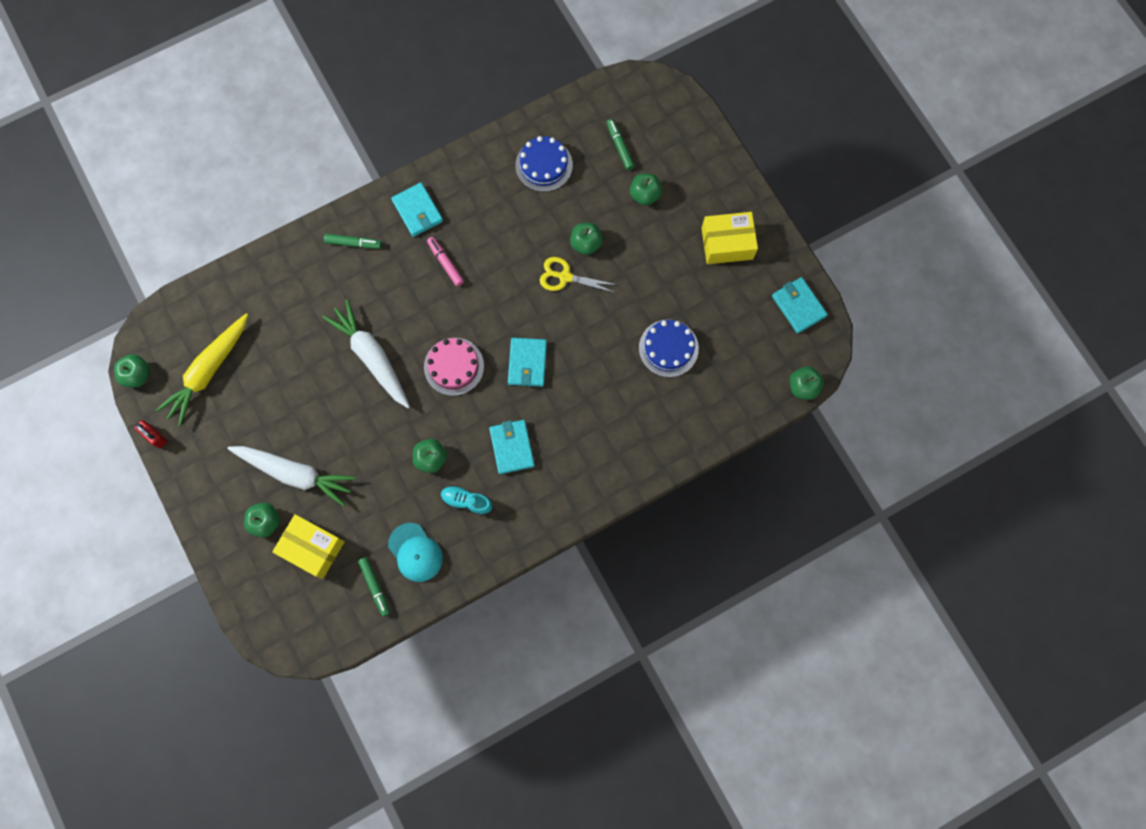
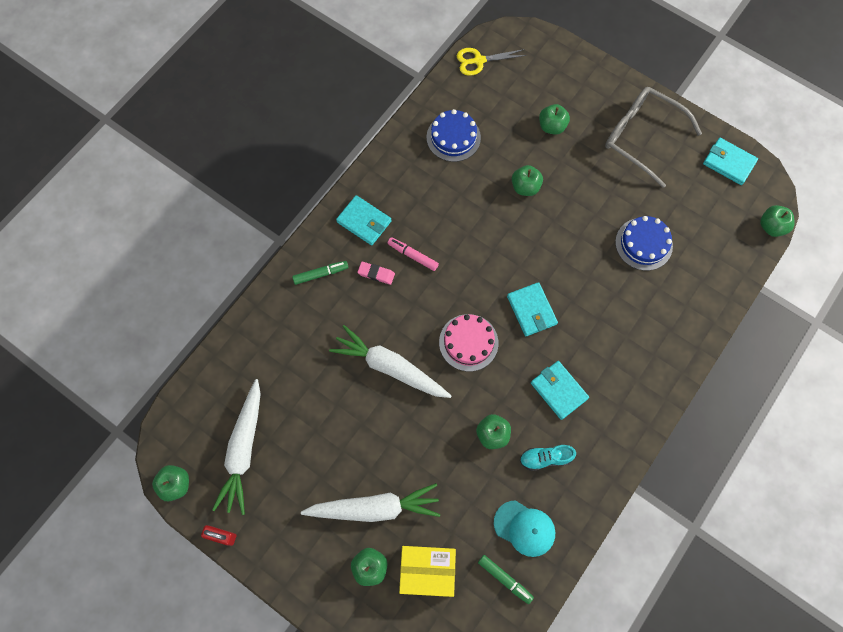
camera: 25 degrees left, 5 degrees down
(208, 372) = (243, 450): yellow carrot -> white carrot
(403, 265) = (376, 274): none -> pink eraser
(565, 277) = (523, 222): yellow scissors -> yellow scissors (479, 61)
(619, 147) = (509, 96): green marker -> none
(727, 243) = (641, 137): yellow box -> grey glasses

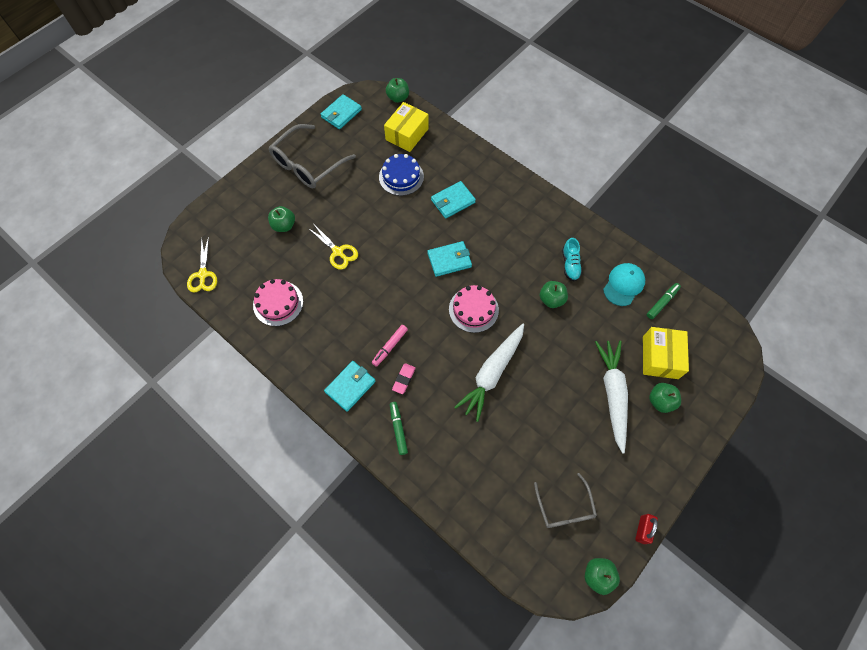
camera: 85 degrees left, 5 degrees down
(243, 450) = (564, 507): white carrot -> grey glasses
(453, 137) = (278, 303): blue cake -> pink cake
(525, 187) = (338, 252): green apple -> yellow scissors
(558, 390) = (517, 249): turquoise wallet -> turquoise wallet (453, 201)
(712, 244) = (407, 134): none -> yellow box

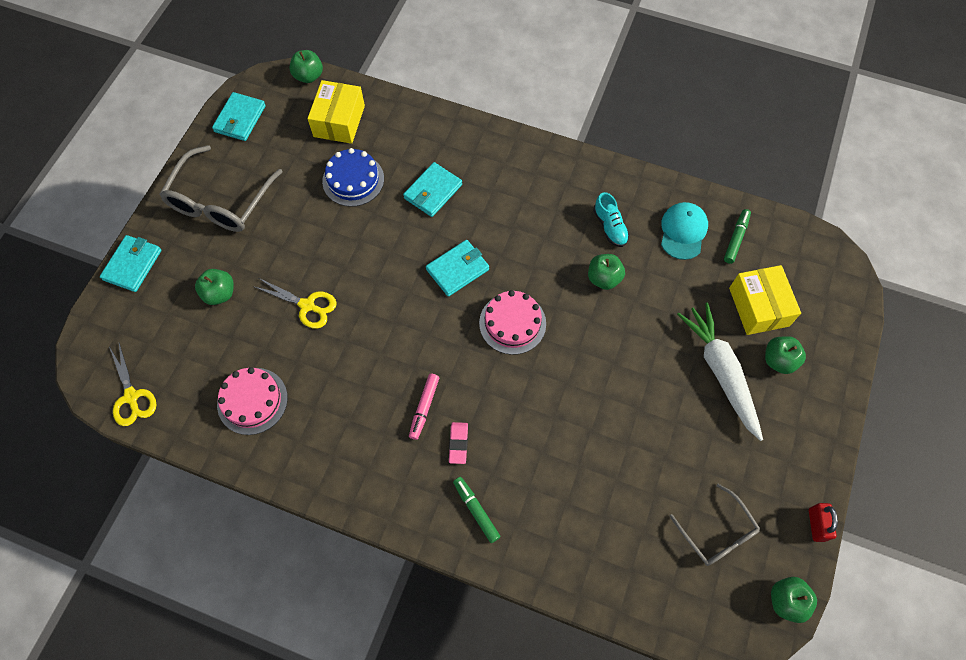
camera: 20 degrees left, 0 degrees up
(350, 386) = (392, 478): turquoise wallet -> turquoise wallet (132, 265)
(492, 373) = (566, 397): white carrot -> none

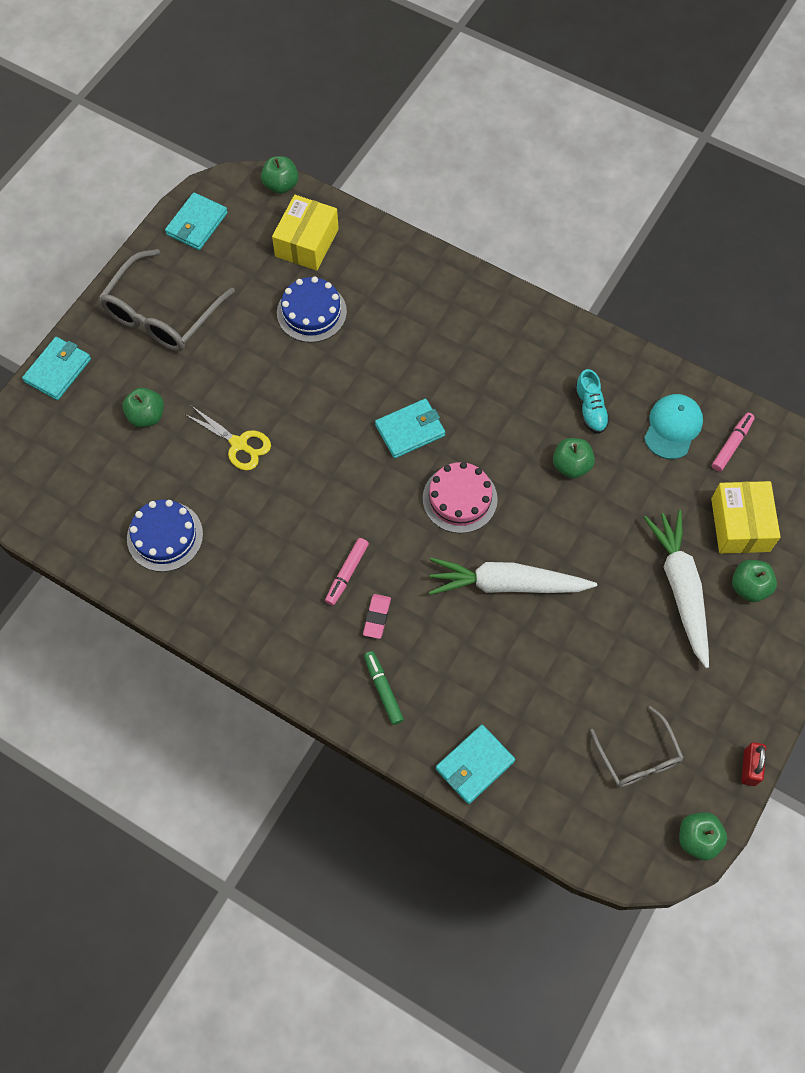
camera: 10 degrees right, 0 degrees up
(131, 397) = (39, 511): yellow scissors -> none
(252, 401) = (165, 536): pink cake -> blue cake
(433, 191) = (398, 339): turquoise wallet -> turquoise wallet (475, 765)
(568, 393) = (506, 584): none -> white carrot
(736, 238) = (731, 444): green marker -> pink marker

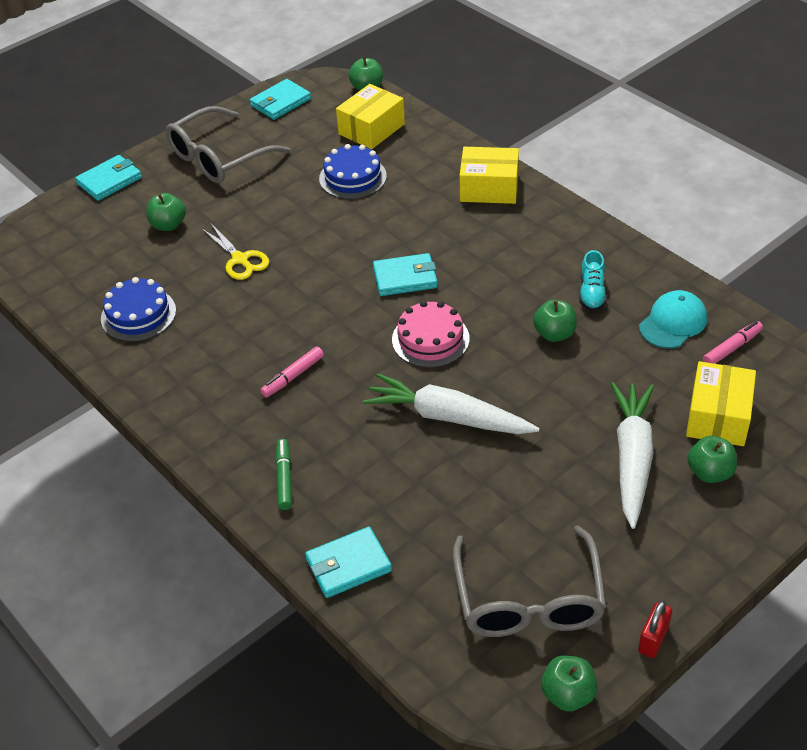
camera: 20 degrees right, 20 degrees down
(377, 617) = (306, 417): pink eraser -> none
(452, 298) = (489, 188): none -> yellow box
(638, 757) = (529, 599): grey glasses -> grey glasses, size x1.64

